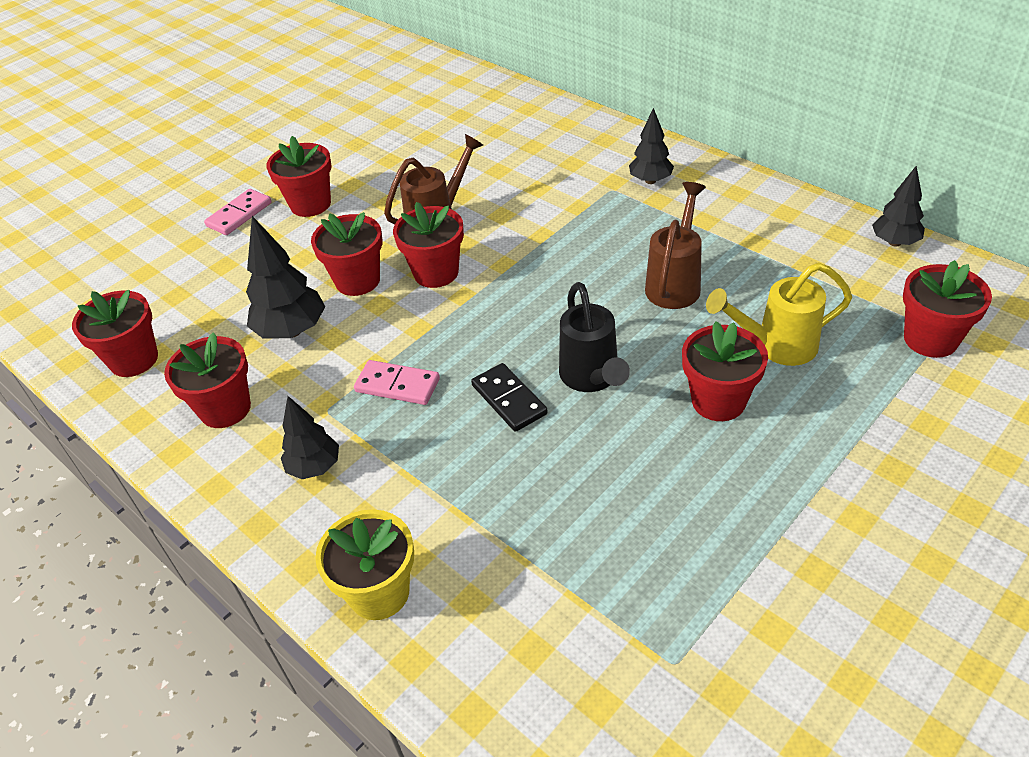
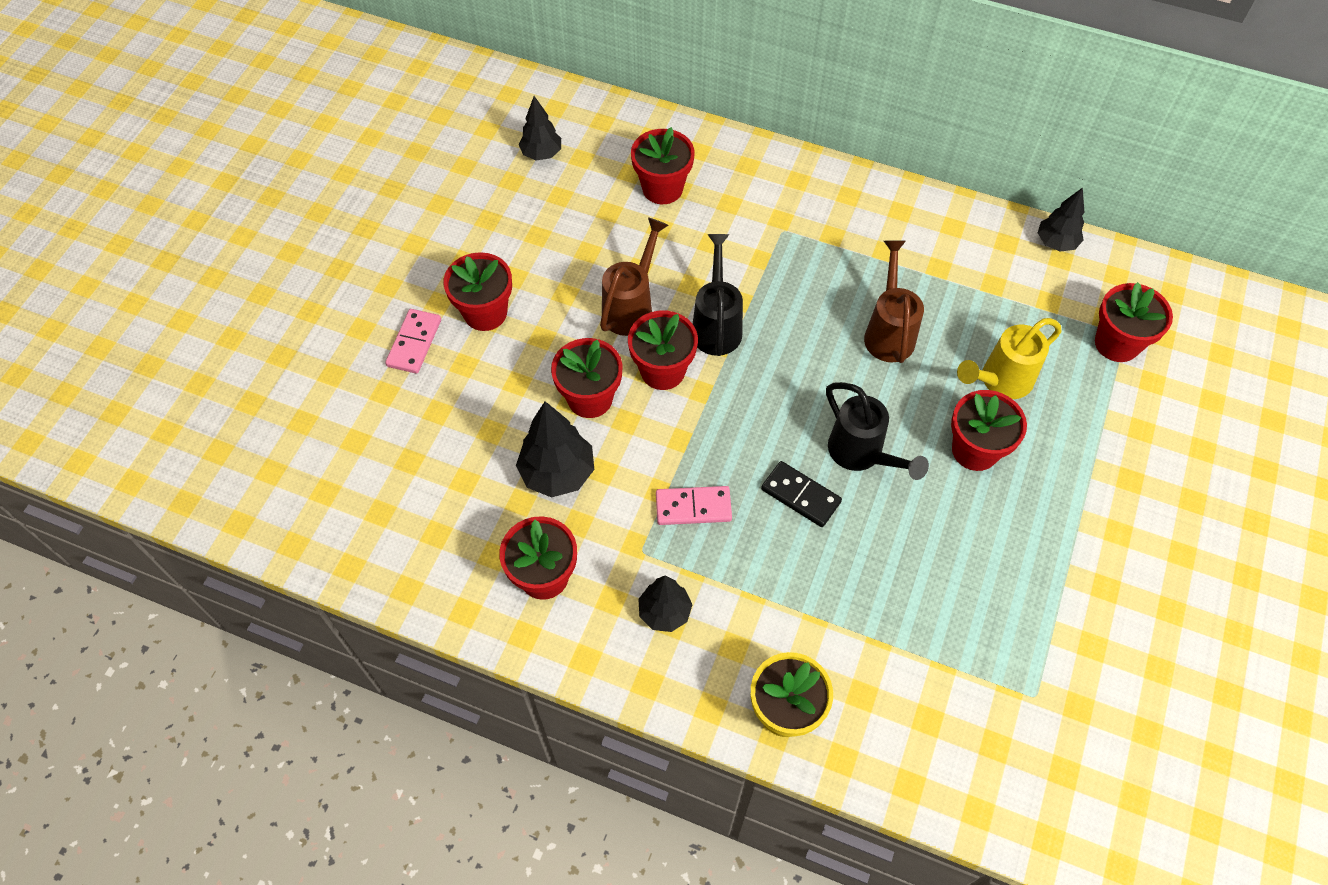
camera: 25 degrees left, 15 degrees up
(134, 359) = (415, 547): red flower pot -> red flower pot (662, 188)
(507, 248) = (716, 325): none -> black watering can
(650, 180) = (815, 212): black tree -> black tree (541, 154)

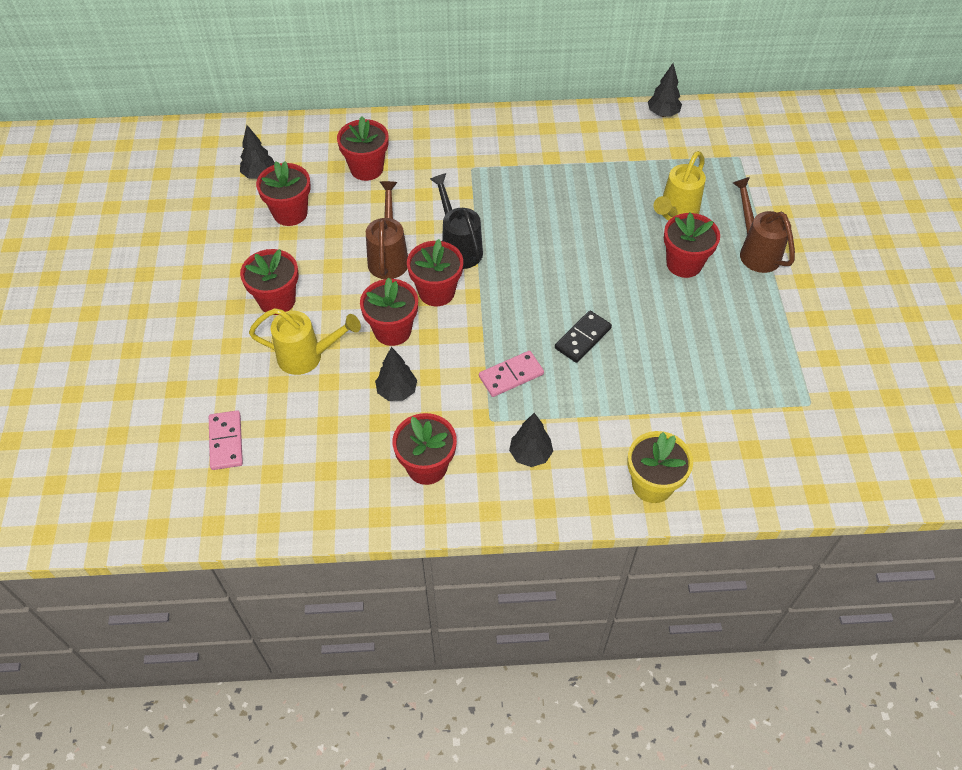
camera: 25 degrees left, 5 degrees down
(414, 343) = (231, 342): pink domino -> pink domino (226, 441)
(484, 393) = (308, 357): none -> yellow watering can
(557, 473) = (397, 391): black tree -> black tree, size x0.65
(800, 496) = (583, 338): black domino -> black domino turned 60 degrees counterclockwise
(862, 455) = (610, 295): black watering can -> none
(888, 331) = (583, 208): brown watering can -> brown watering can (755, 250)
(1117, 343) = (737, 163): red flower pot -> red flower pot (290, 213)

